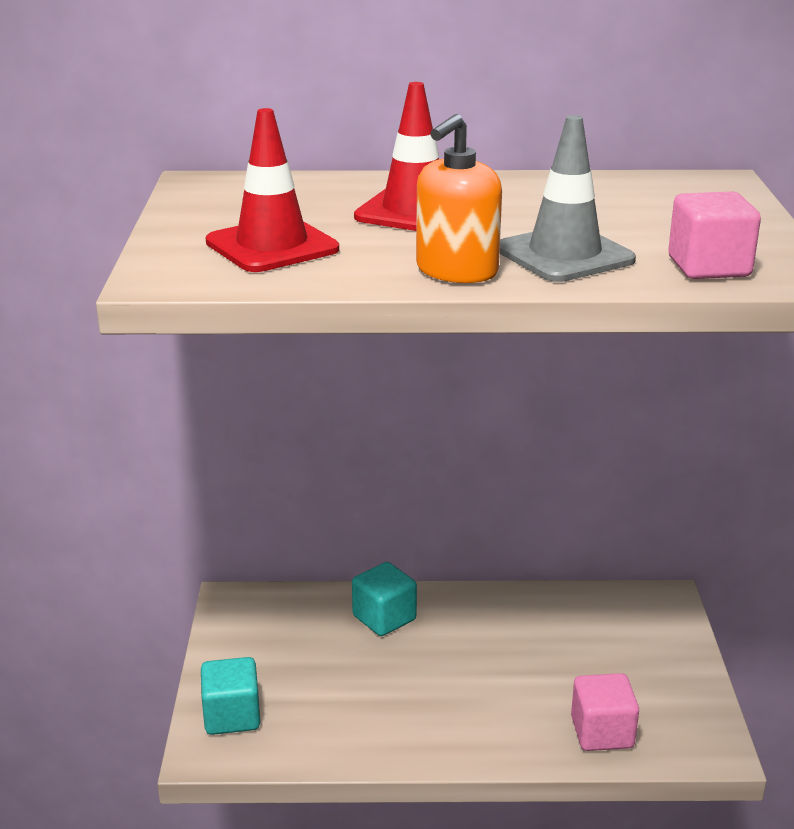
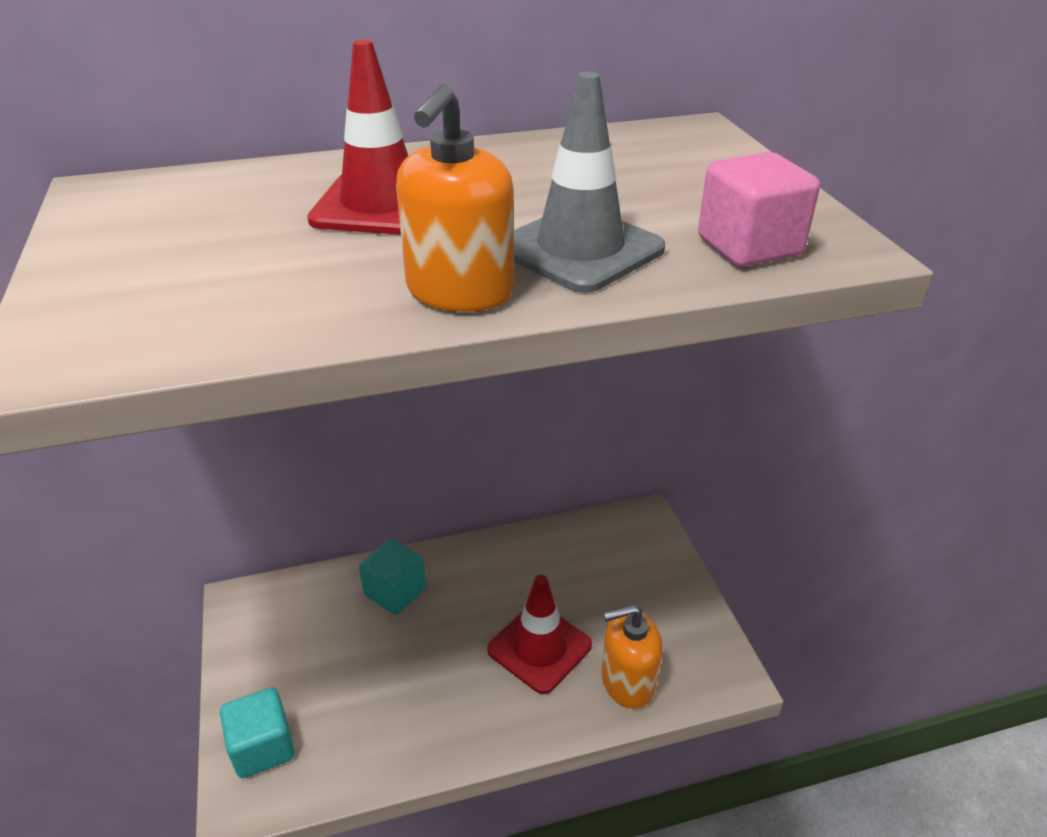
camera: 15 degrees left, 10 degrees up
(272, 246) = (209, 281): red traffic cone -> red traffic cone (539, 647)
(602, 732) = (627, 681): pink cube -> orange soap dispenser

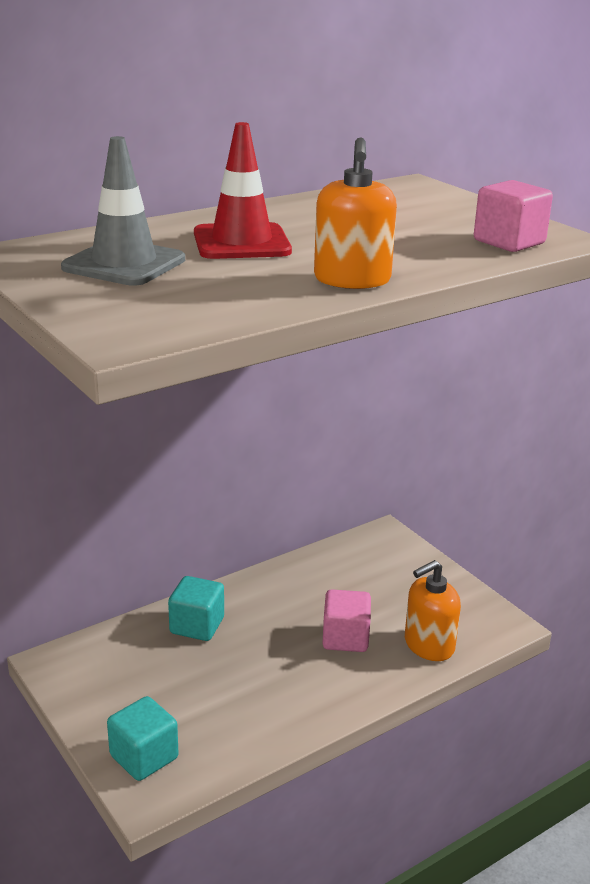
camera: 20 degrees left, 10 degrees down
(539, 647) = (345, 638): red traffic cone -> pink cube
(580, 249) = (405, 253): grey traffic cone -> grey traffic cone (124, 264)

